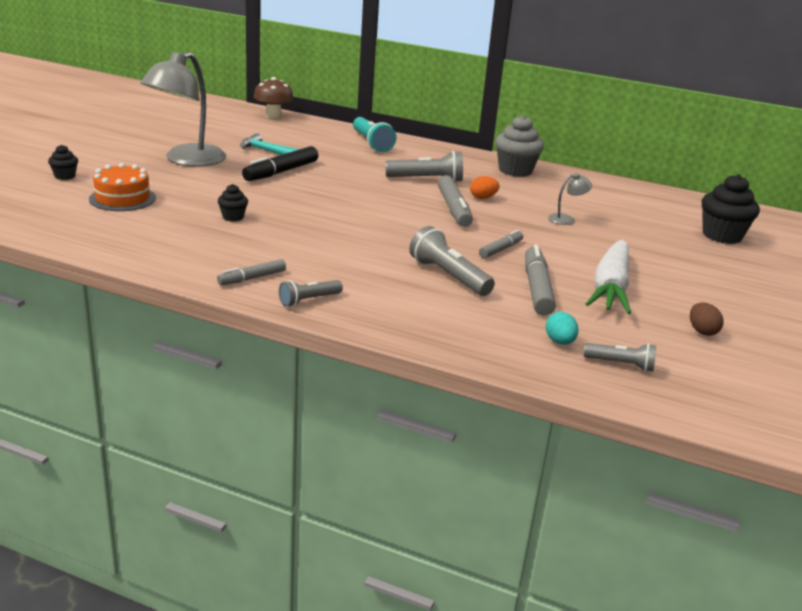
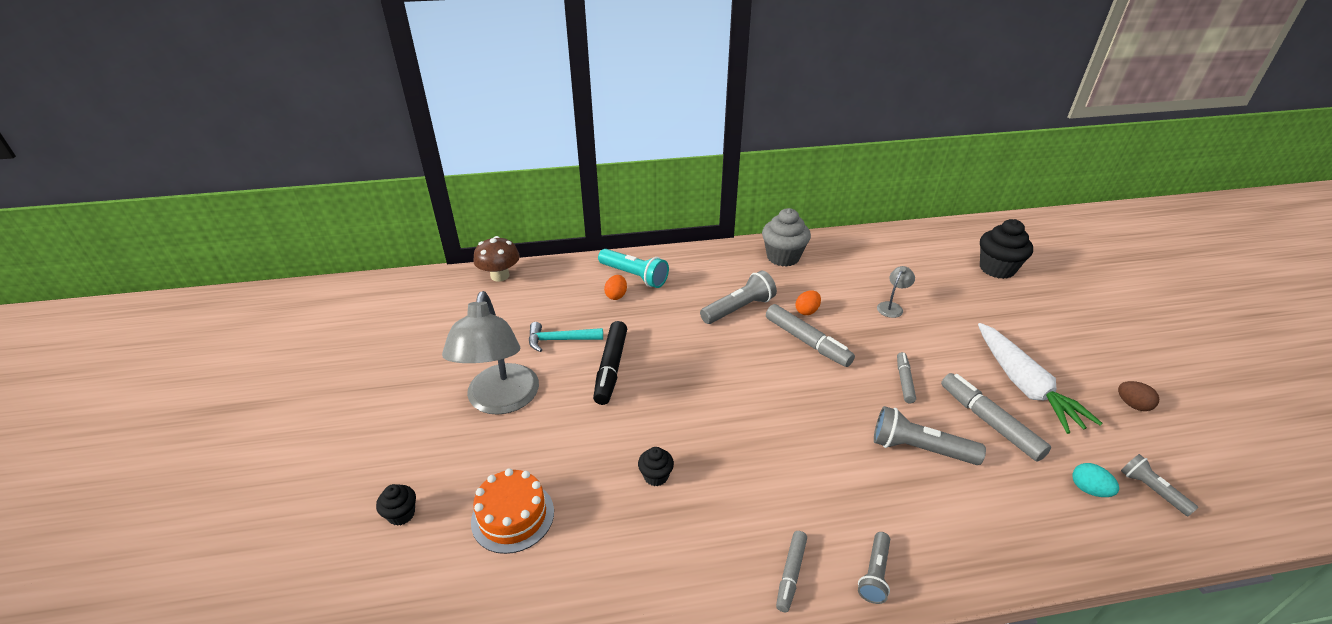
camera: 30 degrees left, 10 degrees up
(341, 147) = (616, 296): none -> orange egg
(620, 364) = (1151, 490): grey flashlight -> grey flashlight turned 105 degrees counterclockwise

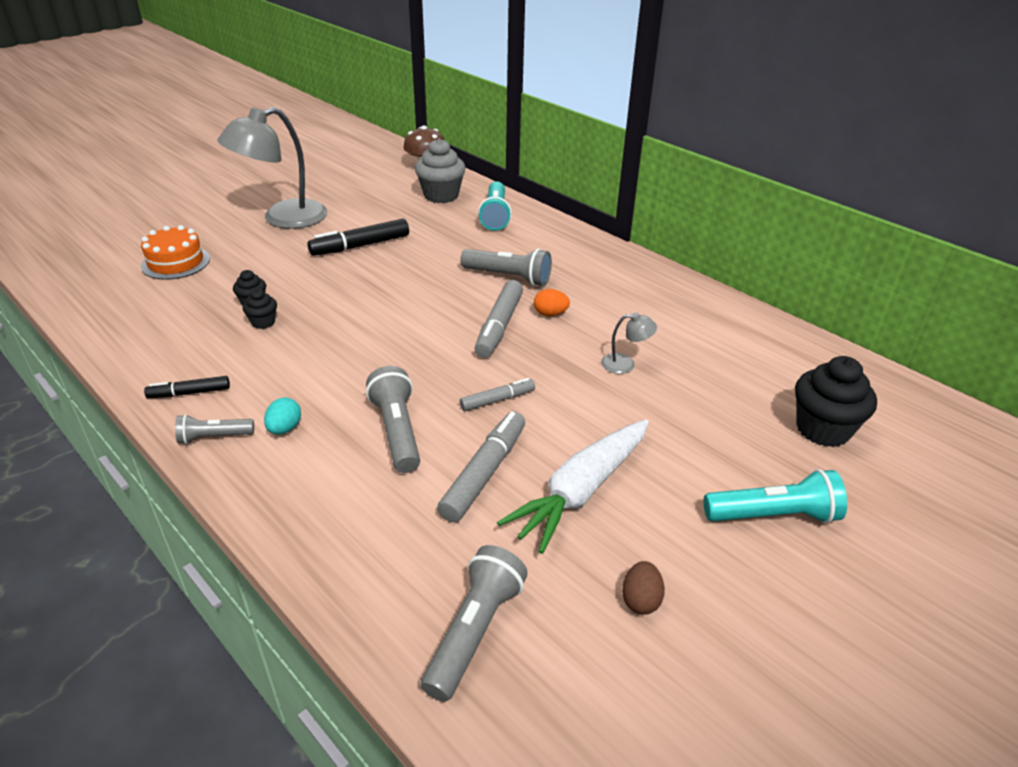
camera: 55 degrees right, 0 degrees up
(401, 514) = (154, 227): black cupcake -> black cupcake (263, 322)
(560, 340) = (373, 215): turquoise hammer -> none
(616, 296) = (457, 217): orange egg -> none
(783, 257) = (629, 276): grey cupcake -> grey cupcake (441, 195)
(790, 574) = (189, 393): grey marker -> black marker
(1069, 322) = (773, 515): none -> turquoise flashlight
(1088, 489) = (431, 571): turquoise egg -> turquoise egg (285, 428)
(1151, 490) = (474, 631): grey flashlight -> grey flashlight, size x1.64

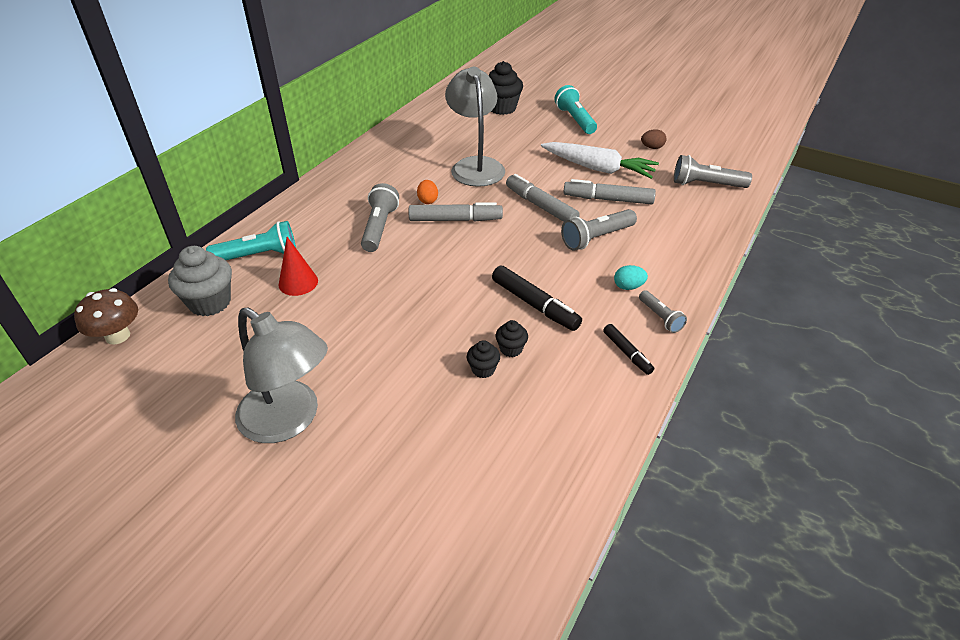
camera: 105 degrees left, 5 degrees up
(176, 262) = (427, 477): orange cake -> none
(360, 246) = (345, 331): black marker -> black marker (534, 305)
(442, 230) = (298, 282): none -> red cone
(497, 400) = (540, 206): grey marker -> grey marker, size x1.69
(625, 364) = (475, 166): grey lamp -> grey lamp, size x2.40

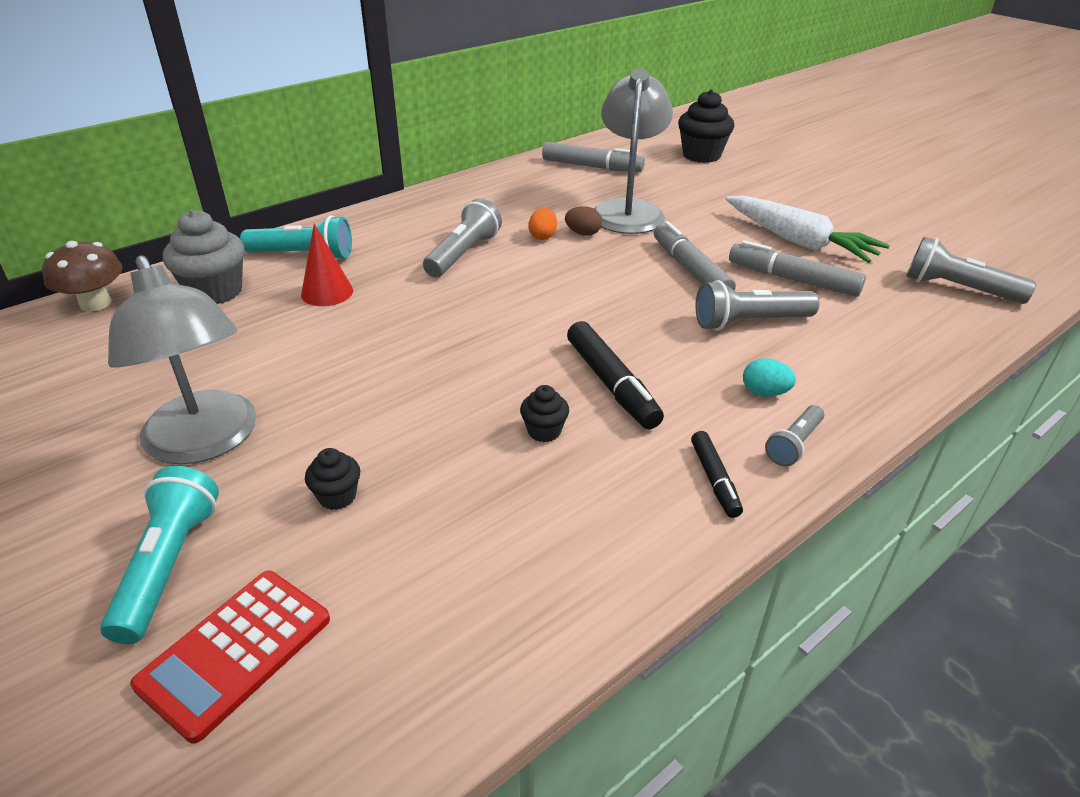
camera: 20 degrees right, 5 degrees down
(408, 548) = (235, 651): none -> red calculator
(455, 220) = (564, 264): grey marker -> grey marker (592, 167)
(483, 369) = (489, 447): black cupcake -> black cupcake (337, 496)
(575, 120) = (795, 182): turquoise flashlight -> turquoise flashlight (168, 566)
(652, 147) = (893, 230): brown egg -> brown egg (583, 233)
(660, 317) = (794, 444): grey flashlight -> grey flashlight turned 45 degrees clockwise

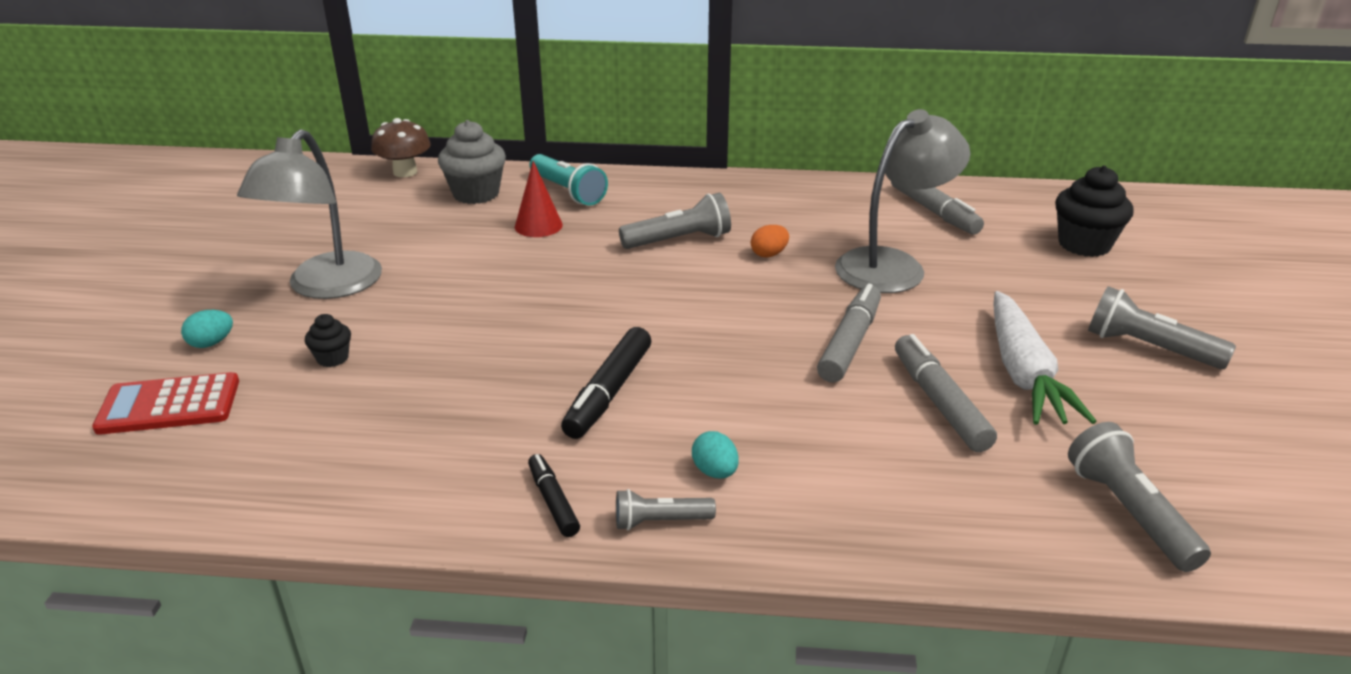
camera: 45 degrees right, 5 degrees down
(168, 566) = (211, 343): turquoise flashlight -> turquoise egg
(544, 431) = (505, 395): black cupcake -> none
(583, 233) = (809, 267): brown egg -> none
(714, 480) = (553, 501): black marker -> black marker turned 120 degrees clockwise
(750, 322) = (817, 413): grey flashlight -> grey flashlight (1149, 348)

